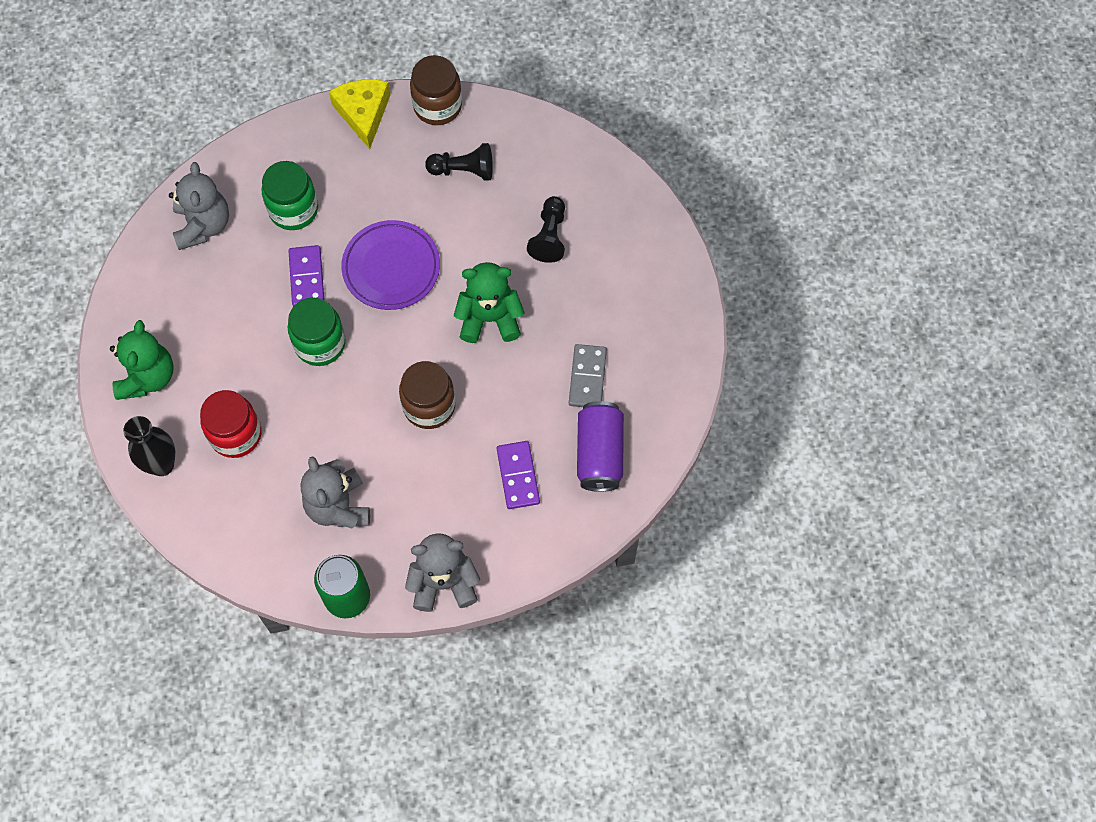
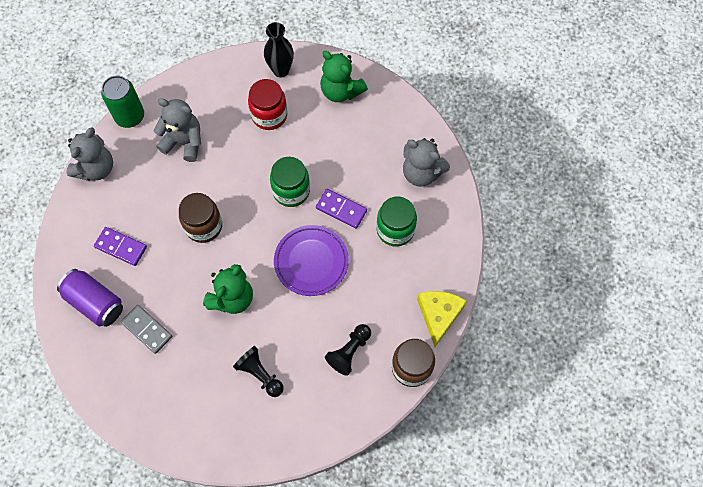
camera: 125 degrees right, 0 degrees up
(363, 113) = (438, 315): yellow cheese -> yellow cheese turned 105 degrees counterclockwise

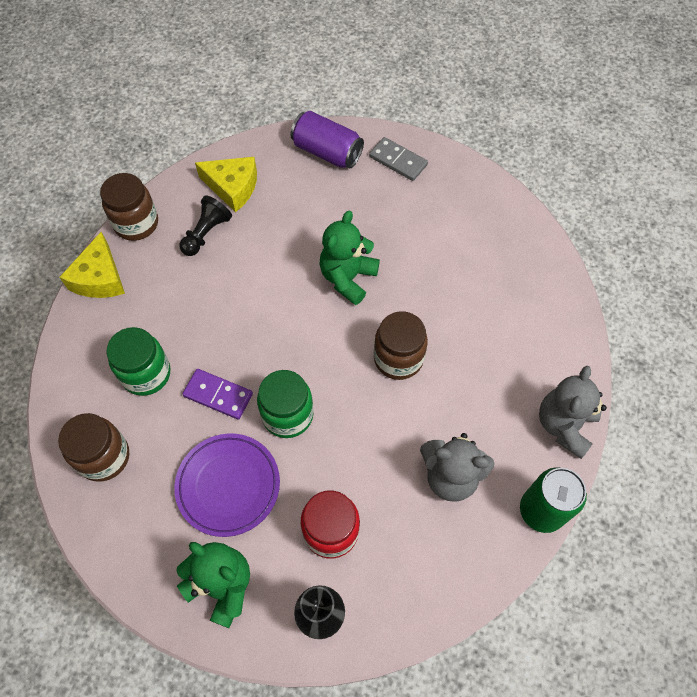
camera: 175 degrees right, 5 degrees down
(95, 302) = (508, 261): purple can -> purple can (327, 152)
(121, 247) = (497, 324): purple domino -> none
(147, 329) = (440, 238): grey domino -> grey domino (398, 161)
(260, 374) = (305, 205): black pawn -> none
(311, 262) = (255, 326): purple plate -> purple plate (228, 485)
(324, 400) = (233, 187): none -> yellow cheese
(421, 173) = (104, 457): grey teddy bear -> brown jar

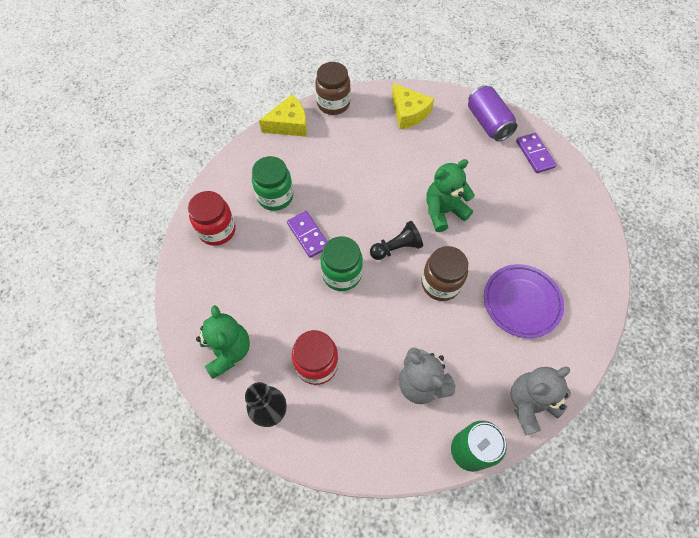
camera: 35 degrees right, 0 degrees up
(100, 278) = (289, 124): yellow cheese -> yellow cheese turned 150 degrees counterclockwise
(104, 457) = (217, 230): brown jar -> red jar
(206, 233) = (371, 132): black pawn -> black pawn (396, 248)
(228, 485) = (275, 294): purple plate -> purple plate (521, 302)
(398, 161) = (534, 154): grey domino -> purple domino

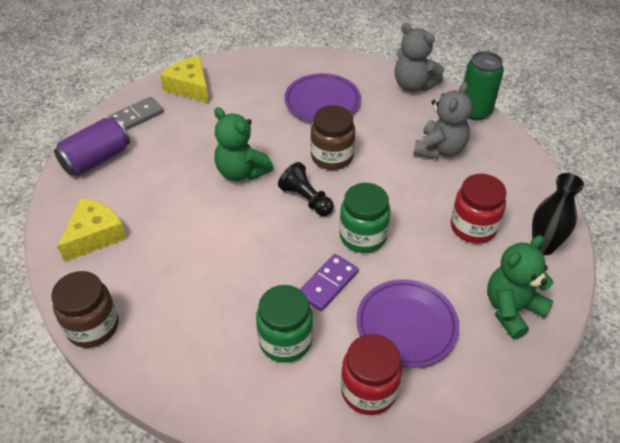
camera: 110 degrees left, 15 degrees down
(251, 271) = (406, 325): none -> purple plate
(289, 124) = (148, 371): yellow cheese -> yellow cheese (190, 87)
(534, 154) = (136, 116): purple domino -> grey domino

